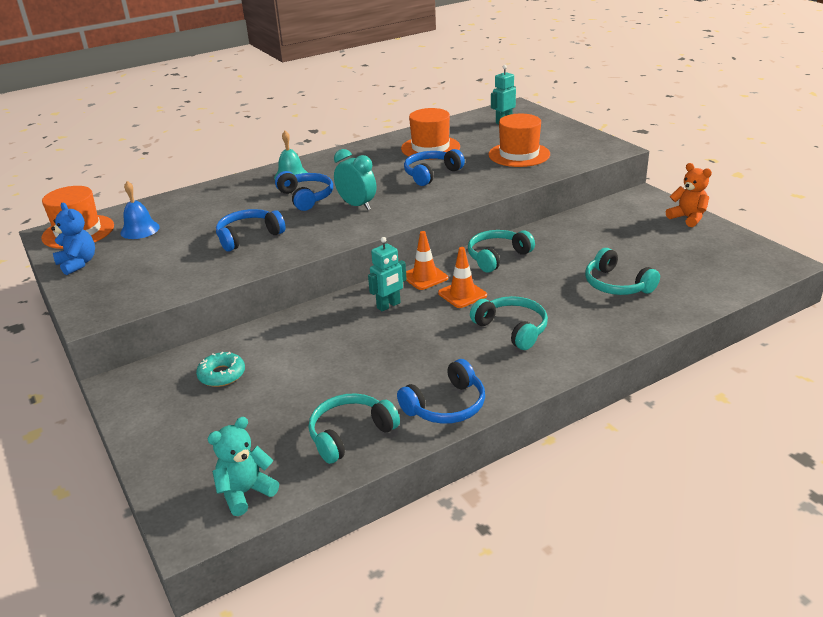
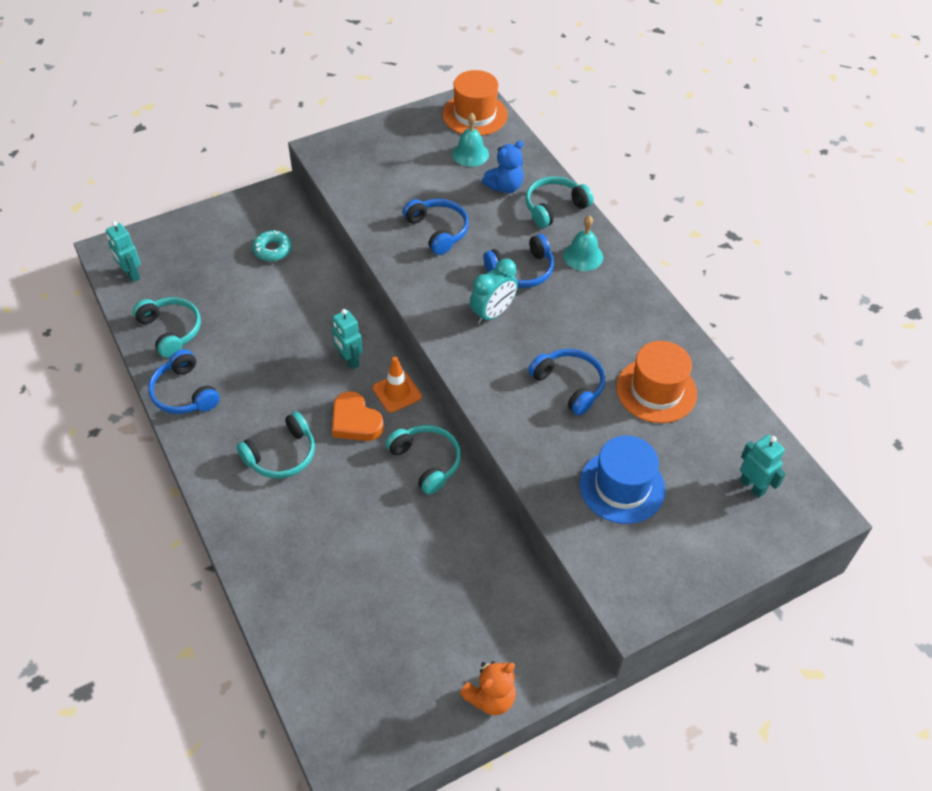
camera: 90 degrees right, 20 degrees up
(78, 264) = (412, 125): blue teddy bear -> blue teddy bear (505, 187)
(140, 229) = (470, 154): blue bell -> turquoise bell
(245, 492) = (131, 274): turquoise teddy bear -> turquoise robot
(462, 294) = (355, 421): orange traffic cone -> orange heart
(519, 154) = (622, 486): orange hat -> blue hat
(616, 285) = (340, 566): turquoise headphones -> turquoise headphones (554, 207)

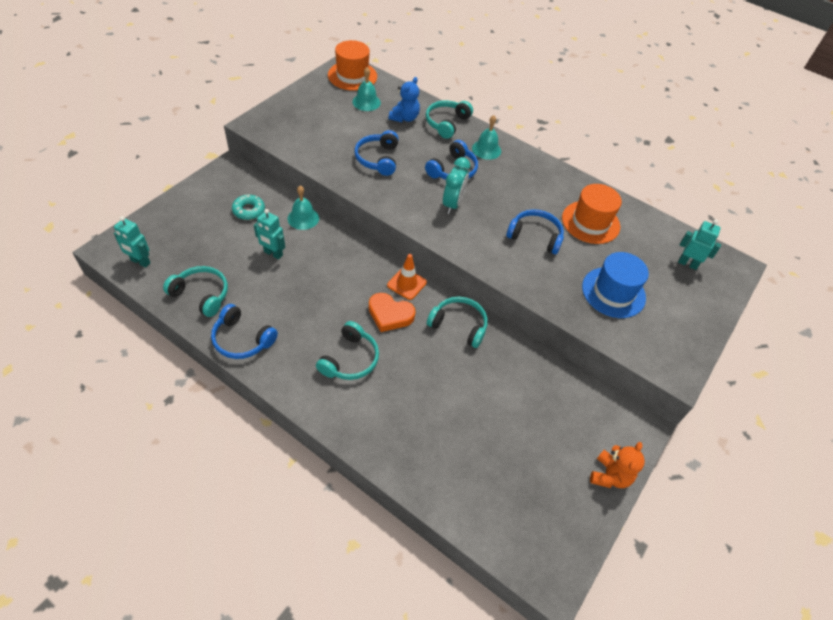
camera: 30 degrees left, 0 degrees up
(326, 277) = (303, 218): none -> turquoise bell
(349, 360) = (357, 272): turquoise robot -> turquoise robot (273, 253)
(438, 230) = (378, 159): blue headphones -> blue headphones turned 120 degrees counterclockwise

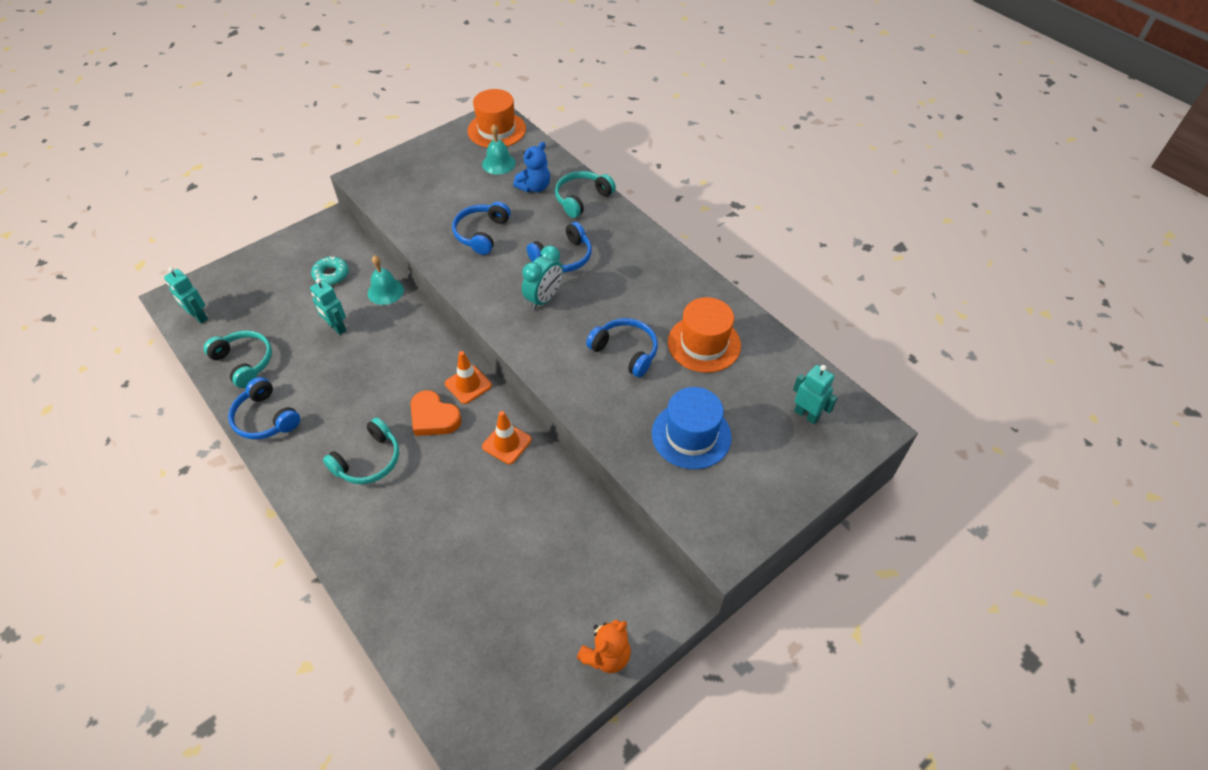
camera: 20 degrees right, 0 degrees up
(459, 325) = (507, 443): turquoise headphones -> orange traffic cone
(486, 149) = (615, 236): turquoise bell -> none

